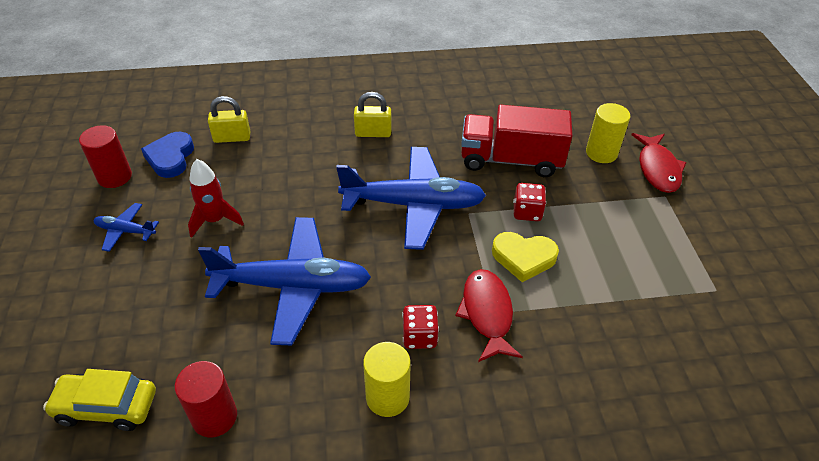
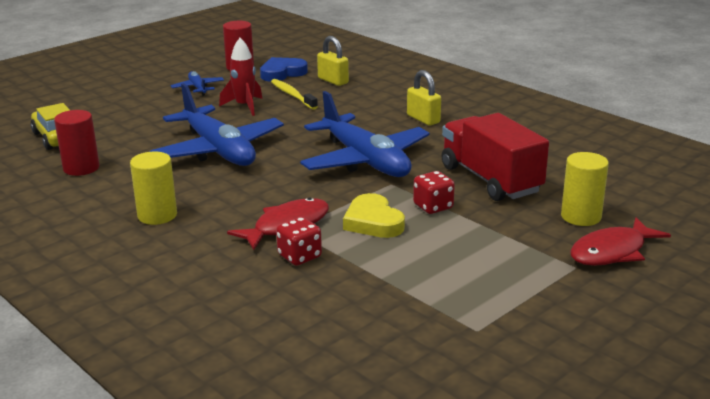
camera: 55 degrees right, 20 degrees down
(231, 177) = (292, 95): none -> yellow toothbrush
(419, 336) = (228, 208): red dice -> red dice (299, 256)

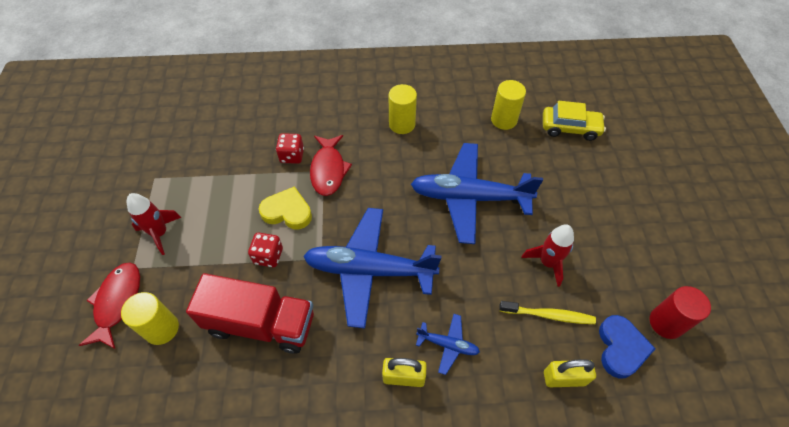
camera: 130 degrees right, 30 degrees up
(81, 168) = (504, 120): red cylinder -> yellow cylinder
(198, 88) = (622, 255): blue plane -> blue plane (448, 345)
(521, 276) = (160, 233): none -> red rocket

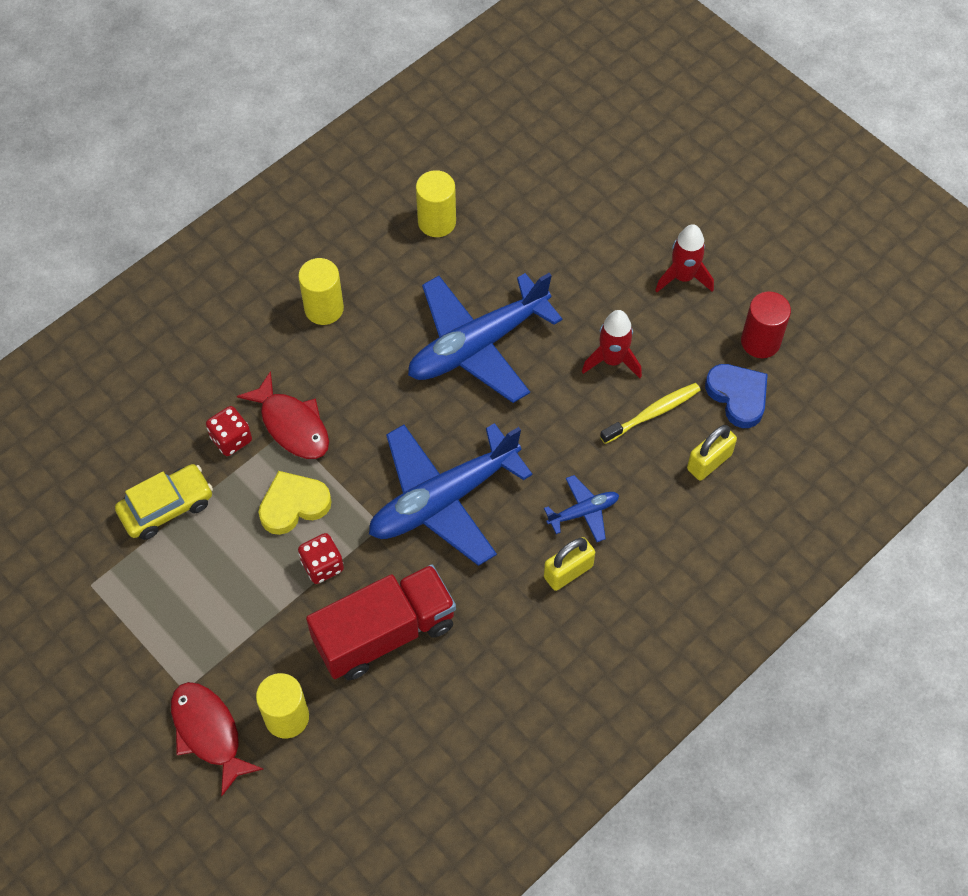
camera: 40 degrees left, 5 degrees up
(160, 233) = (173, 635): red rocket -> red rocket (683, 277)
(570, 128) = (518, 182): yellow car -> yellow car (166, 507)

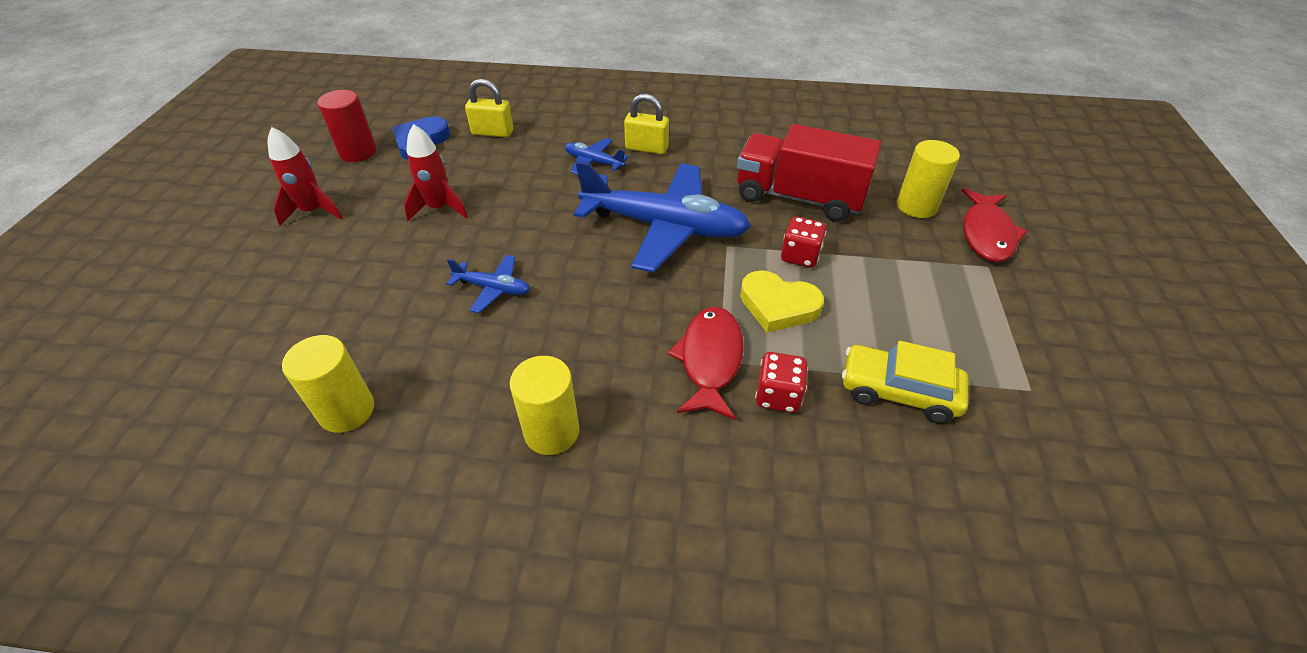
camera: 130 degrees left, 15 degrees down
(477, 345) = (493, 288): blue plane -> blue plane, size x0.44
(652, 413) = (474, 170): yellow toothbrush -> none

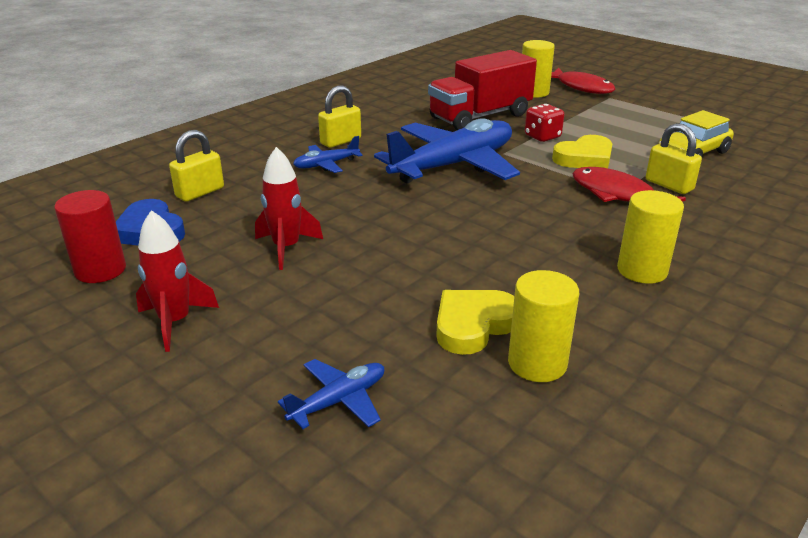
camera: 55 degrees left, 15 degrees down
(385, 351) = (473, 325): none -> yellow heart
(493, 288) = (445, 251): blue plane -> blue plane (339, 401)
(778, 396) = (669, 185): red dice -> yellow padlock

